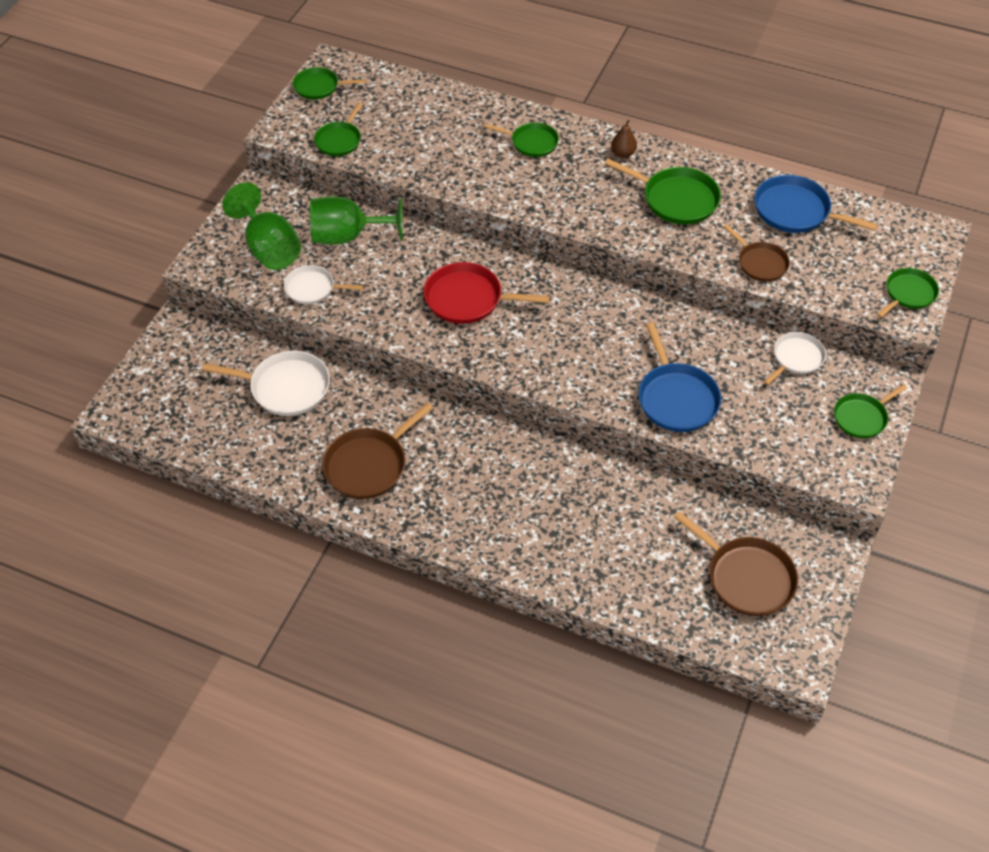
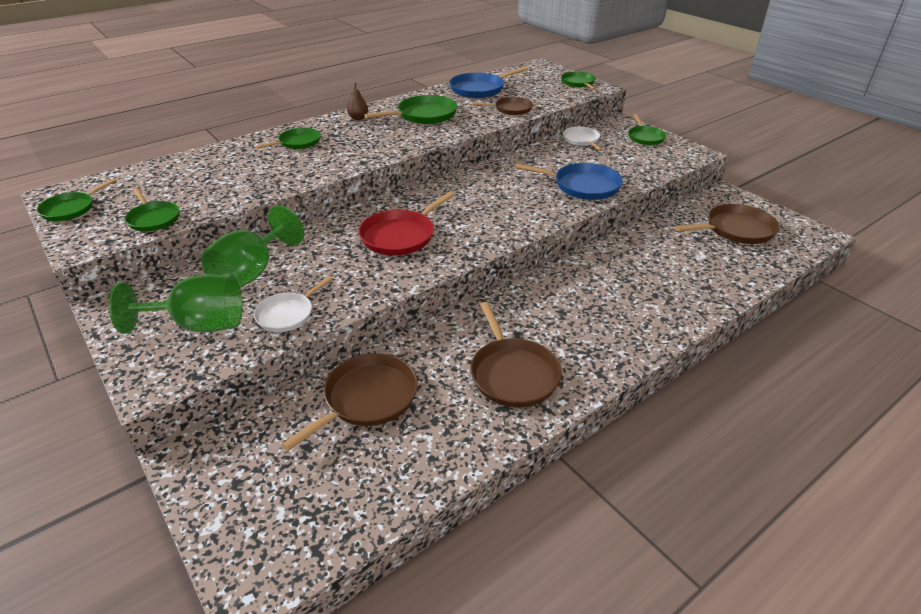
camera: 60 degrees left, 15 degrees down
(285, 387) = (367, 399): white pan -> brown pan

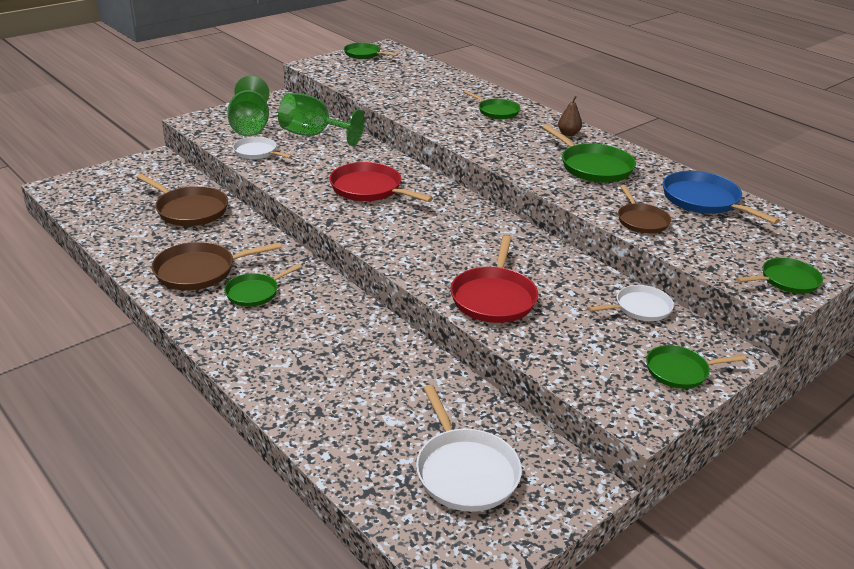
camera: 85 degrees right, 5 degrees down
(153, 218) = (349, 78): green pan -> green pan (255, 292)
(583, 186) = (494, 297): blue pan -> red pan
(736, 229) = (465, 471): brown pan -> white pan

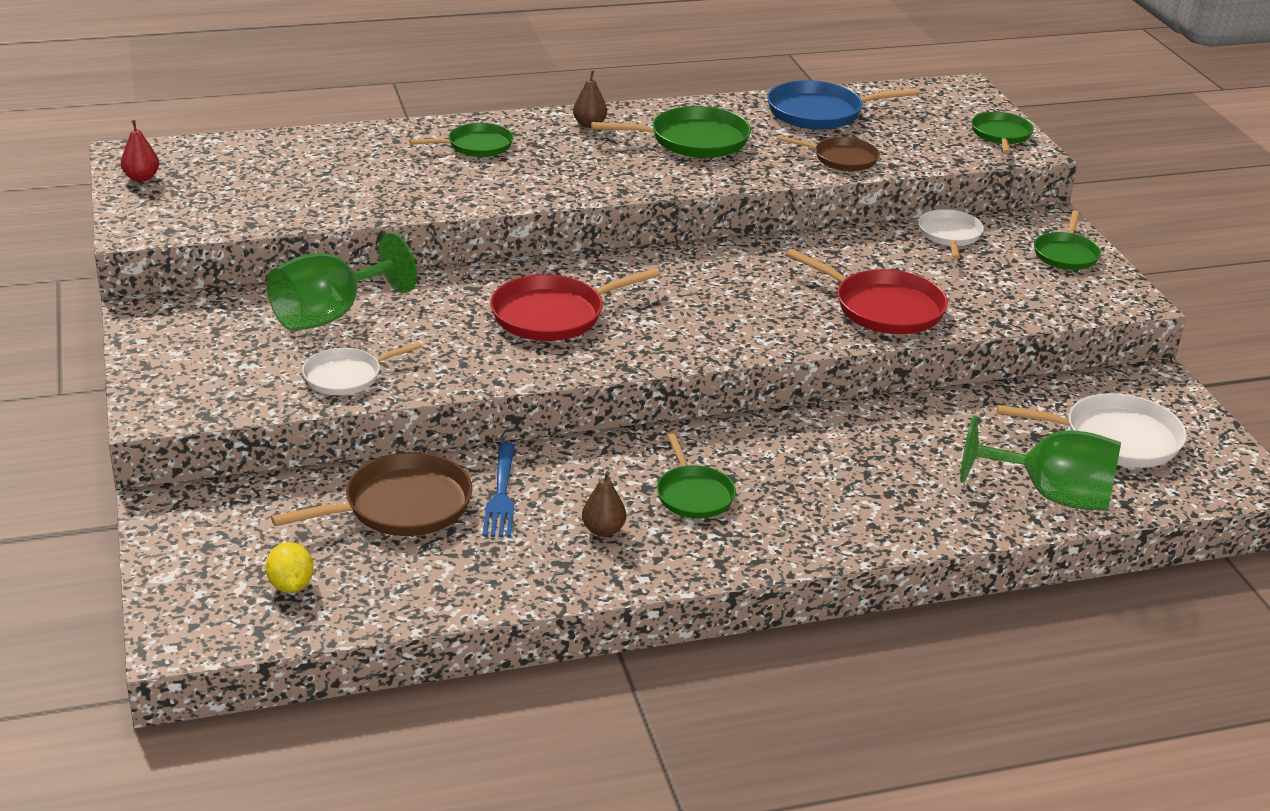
camera: 65 degrees left, 0 degrees up
(107, 200) = (291, 585): none -> yellow lemon
(199, 271) = (603, 530): brown pan -> brown pear
(217, 233) = (501, 494): none -> blue fork
(250, 126) = (236, 362): green goblet -> green goblet (1051, 495)
(364, 54) = (141, 178): green pan -> red pear

